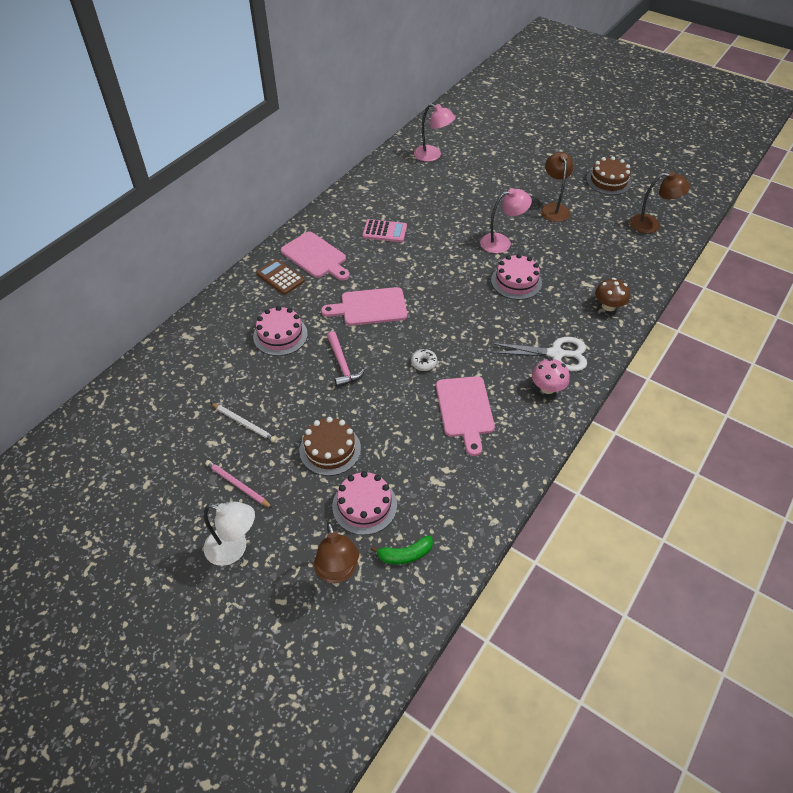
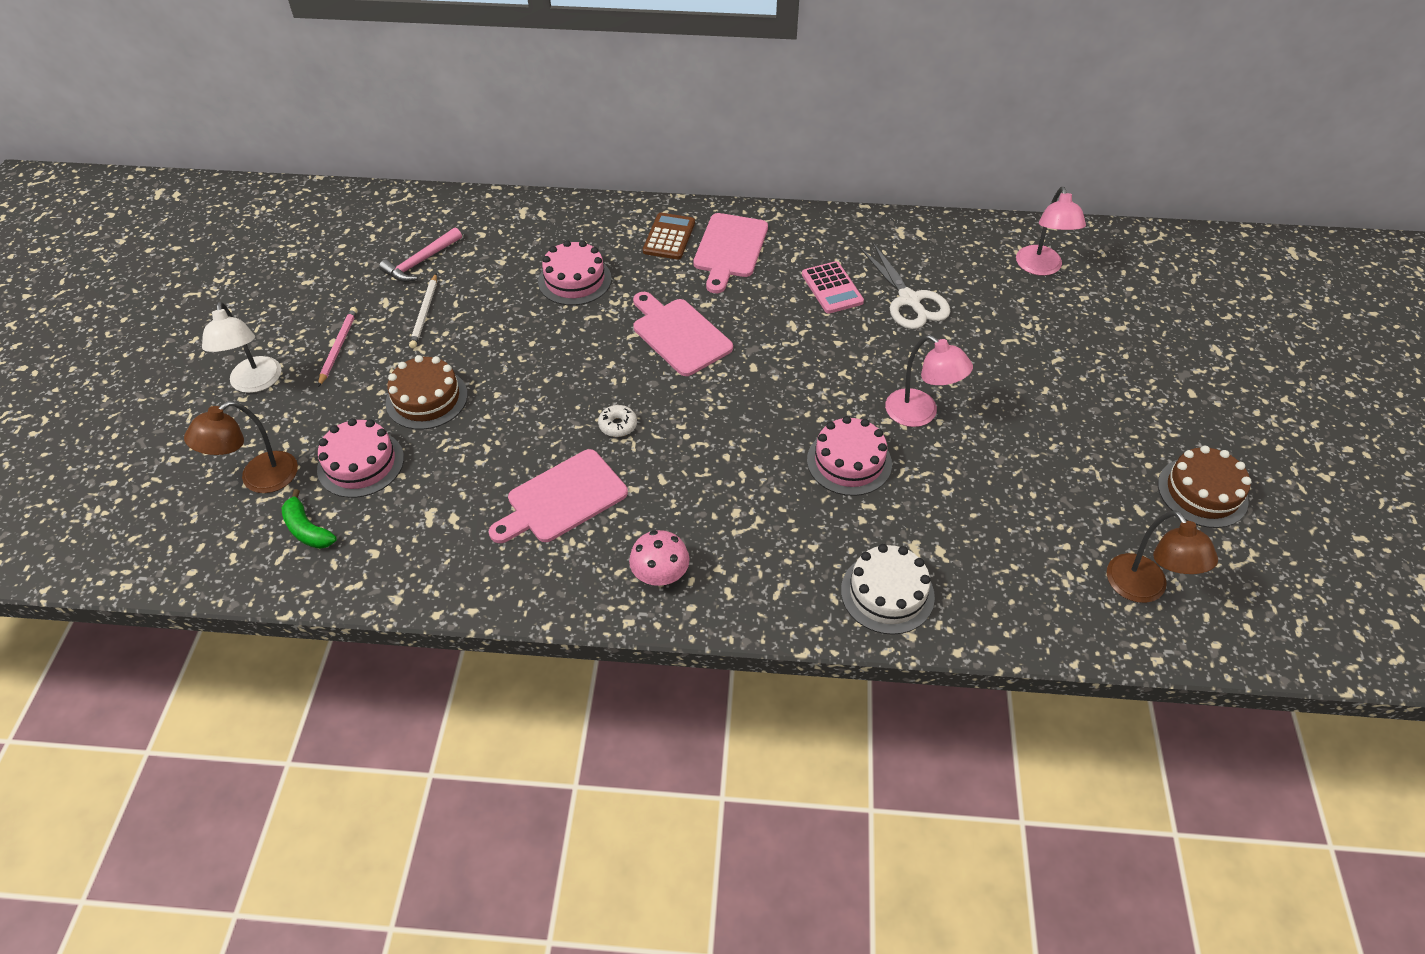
camera: 60 degrees right, 0 degrees up
(342, 364) = (564, 352): pink hammer -> pink hammer (420, 262)
(553, 208) = (1056, 446): brown lamp -> none
(556, 354) = (733, 561): white scissors -> white scissors (909, 300)
(608, 306) = (887, 593): brown mushroom -> white cake

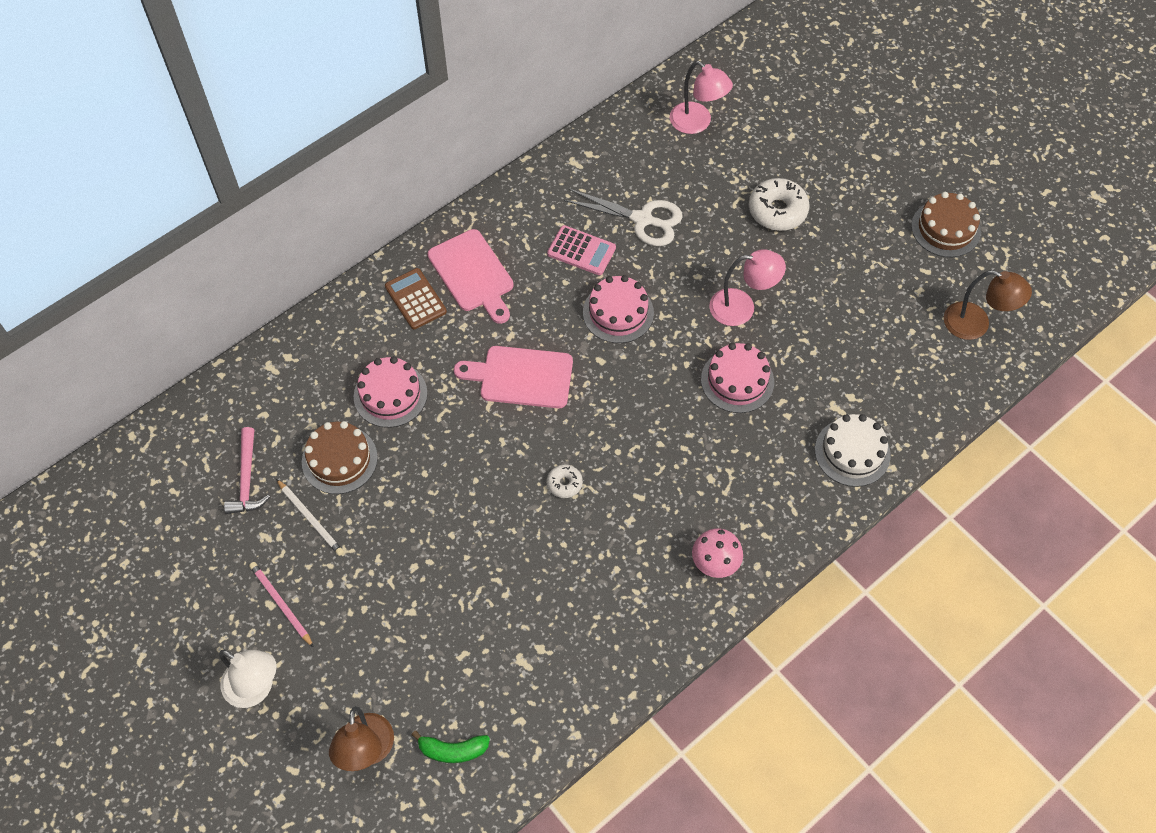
camera: 45 degrees left, 10 degrees up
(360, 463) = (424, 672): pink cake -> pink cake (618, 312)
(426, 398) = (405, 583): brown cake -> brown cake (339, 459)
(562, 499) = (594, 569): pink cutting board -> none
(1040, 370) = (777, 210): none -> white donut

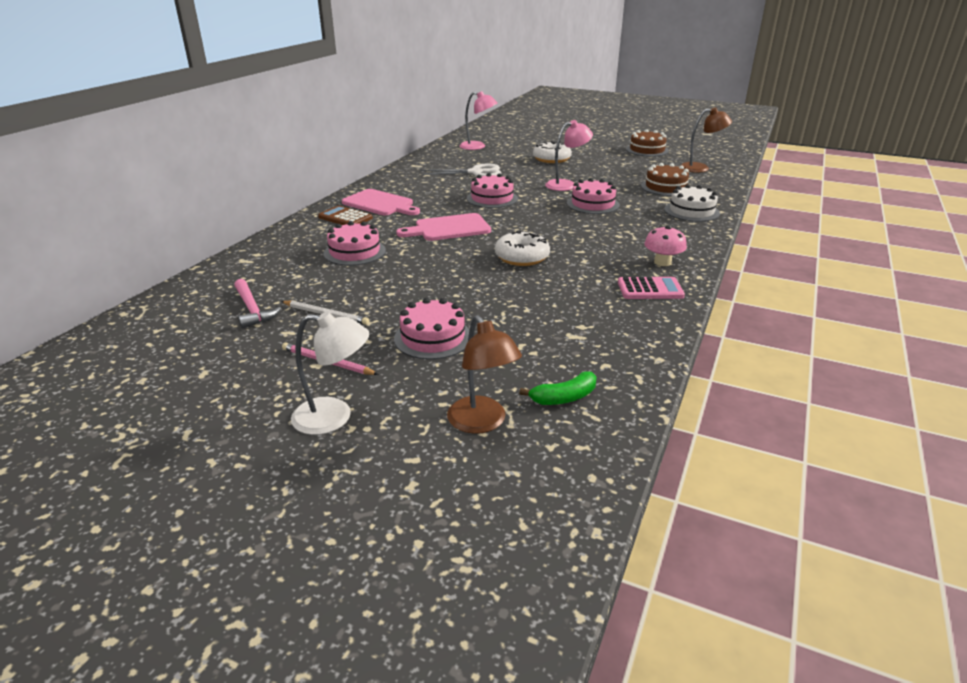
camera: 25 degrees left, 30 degrees down
(339, 459) = (332, 284): brown cake -> brown cake (665, 187)
(390, 605) = (433, 338): none -> pink cake
(564, 483) = (522, 257): white donut -> white donut, size x1.87
(581, 251) = (447, 186): pink calculator -> pink calculator (650, 289)

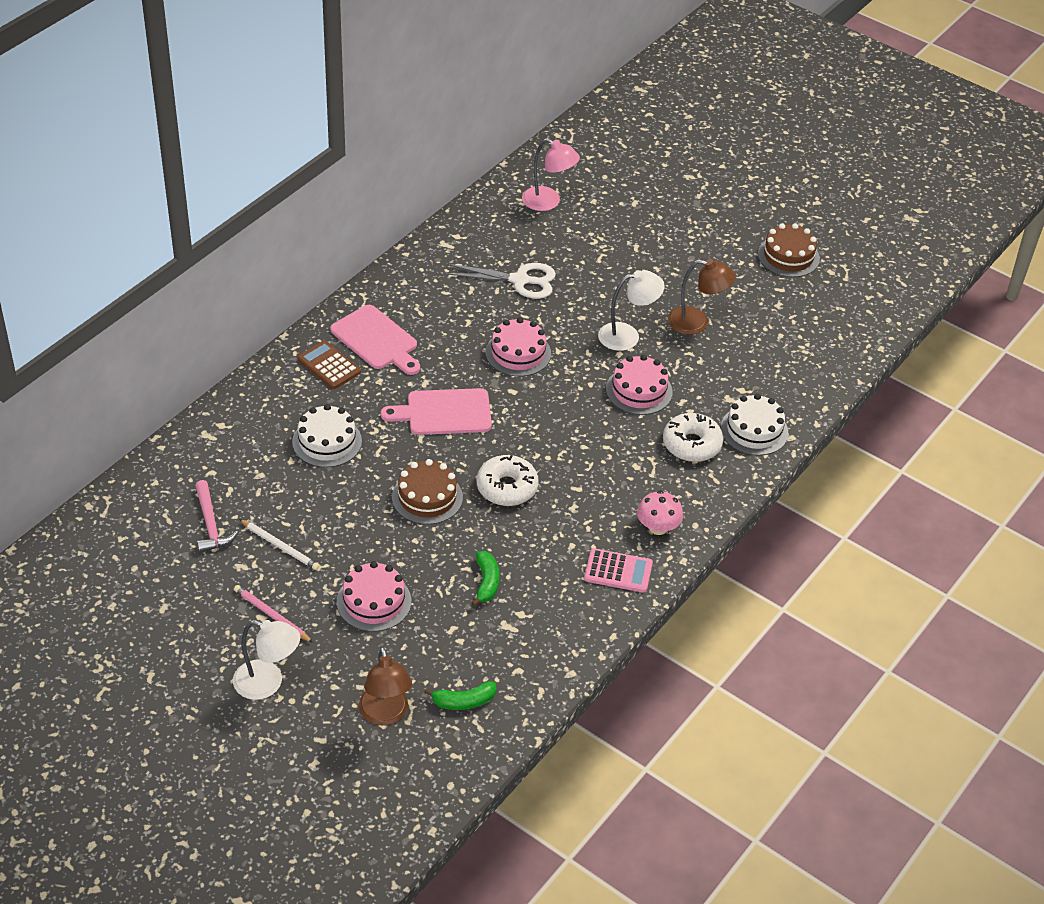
camera: 10 degrees right, 15 degrees up
(354, 252) = (327, 441): pink cake -> white cake
(536, 311) = (486, 582): none -> green banana
(551, 159) = (638, 260): white donut -> white donut (691, 444)
(566, 185) = (627, 335): pink lamp -> white lamp
(665, 187) = (755, 366): brown cake -> brown cake (427, 497)
(700, 168) = (833, 323): brown lamp -> brown lamp (696, 322)

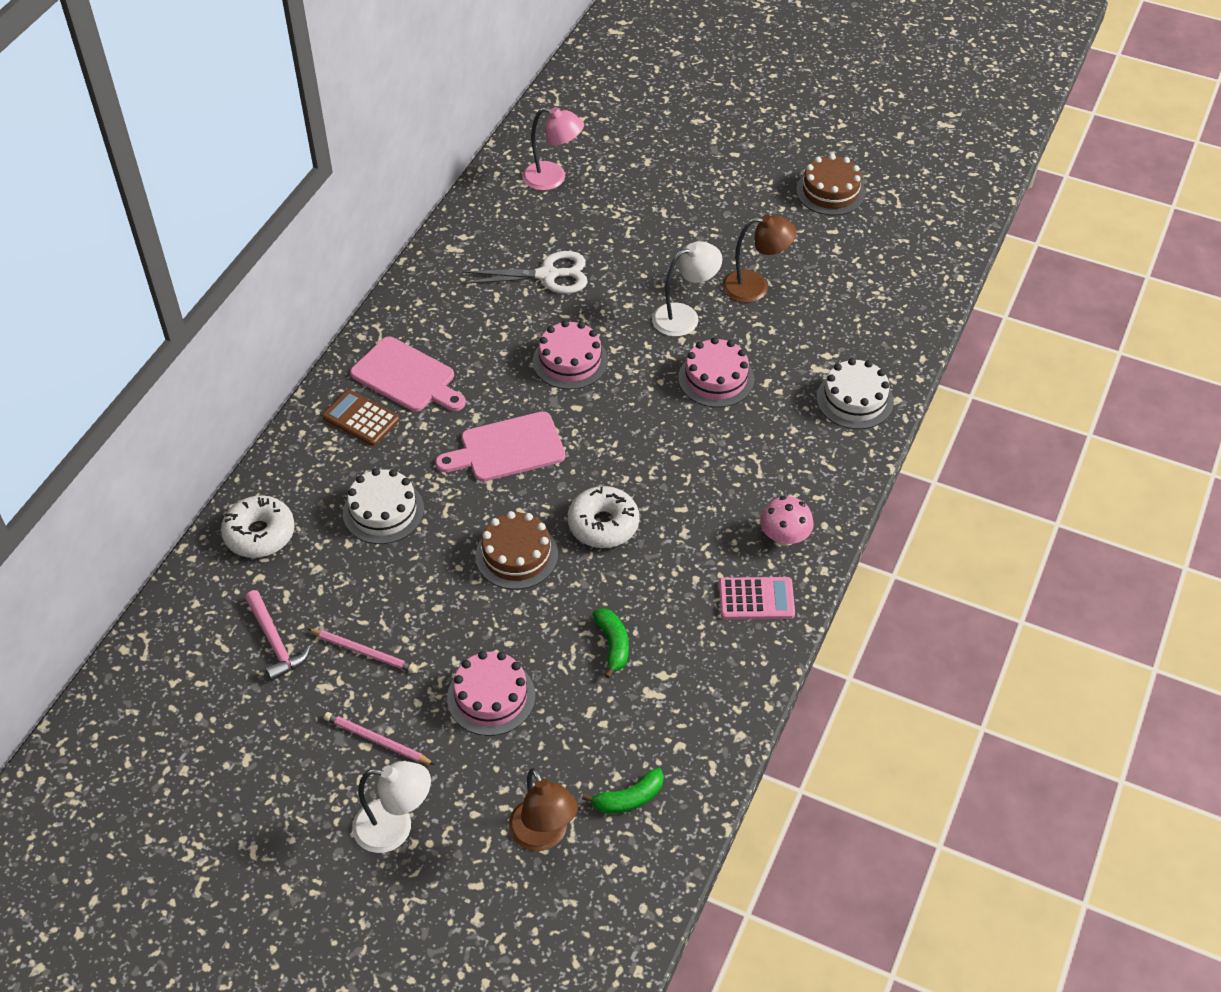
camera: 10 degrees left, 5 degrees up
(280, 546) = (364, 652): white pencil -> pink pencil
(691, 444) = (792, 430): white donut -> white donut (259, 534)

